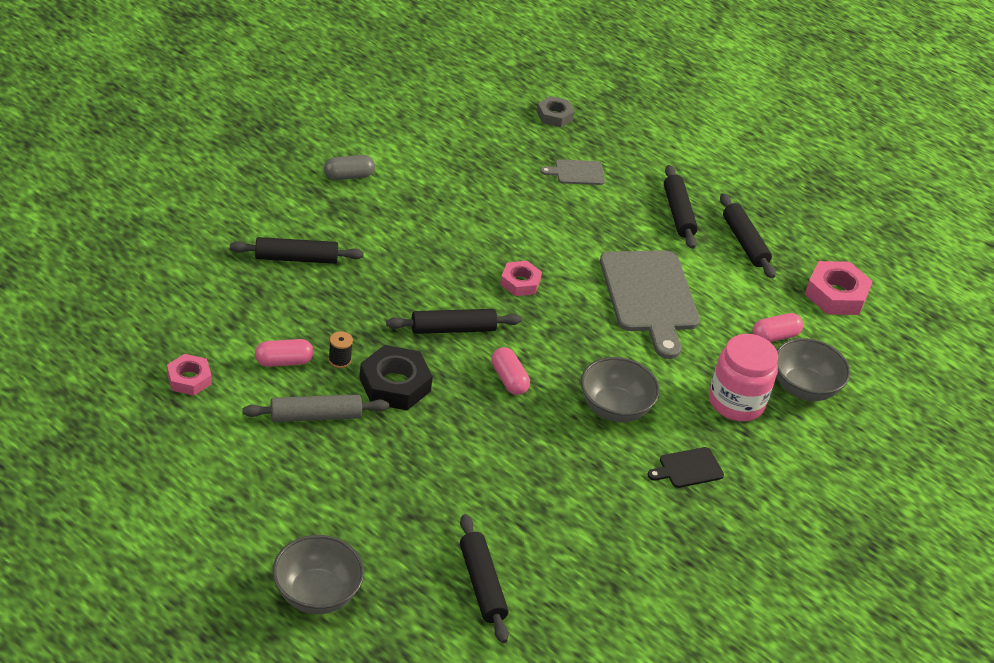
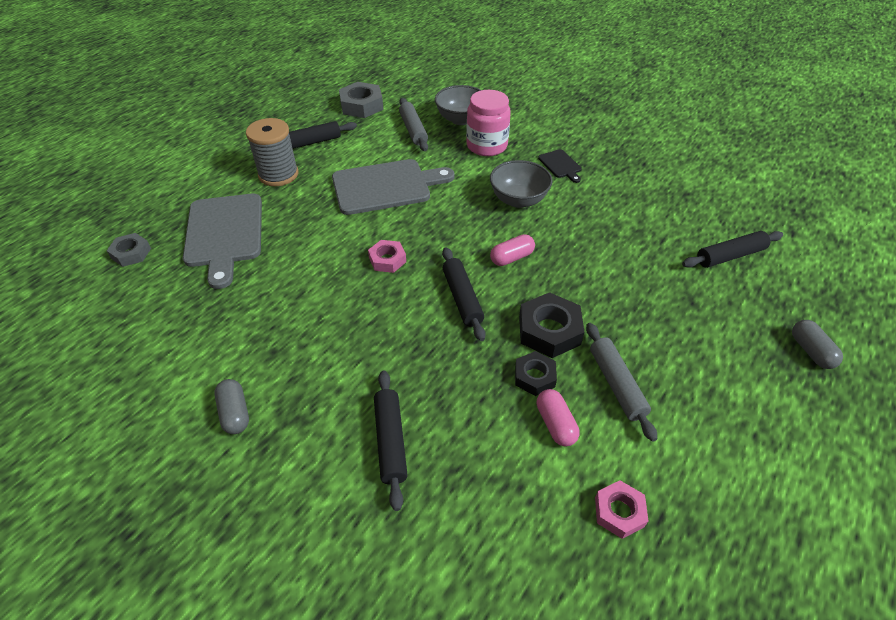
camera: 90 degrees left, 5 degrees up
(317, 594) = (811, 351): grey bowl -> grey capsule
(339, 360) = (534, 377): black spool -> black nut
(576, 173) = (224, 234): grey cutting board -> grey cutting board, size x2.18
(678, 213) = (278, 174): black rolling pin -> grey spool
(775, 336) = (413, 130): pink capsule -> grey rolling pin
(836, 294) = (361, 105): pink nut -> grey nut

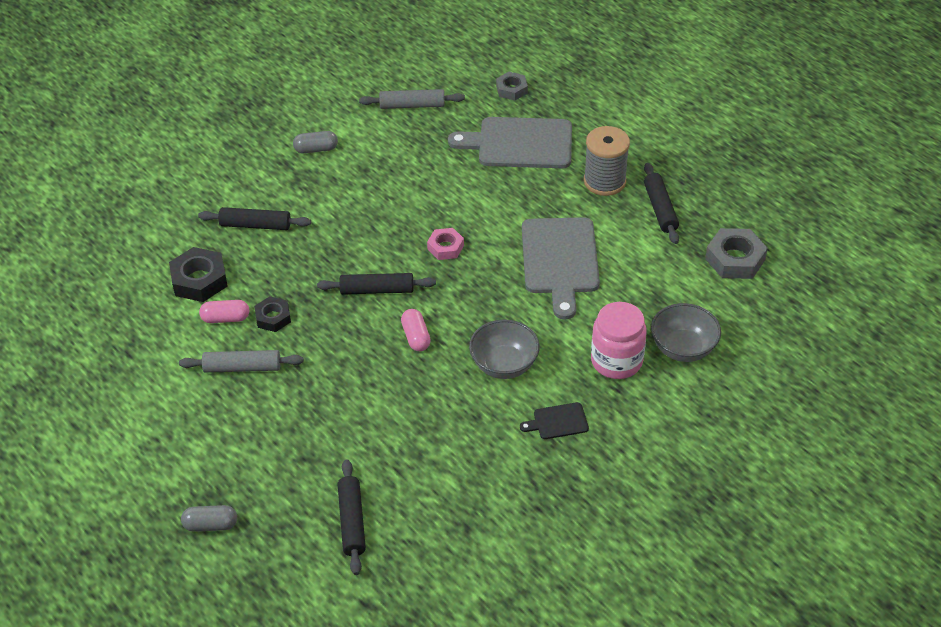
camera: 105 degrees right, 0 degrees up
(413, 130) = (667, 299): grey rolling pin -> grey rolling pin (412, 105)
(549, 330) = (315, 340): black nut -> black nut (199, 280)
(619, 512) = (144, 333): pink nut -> none

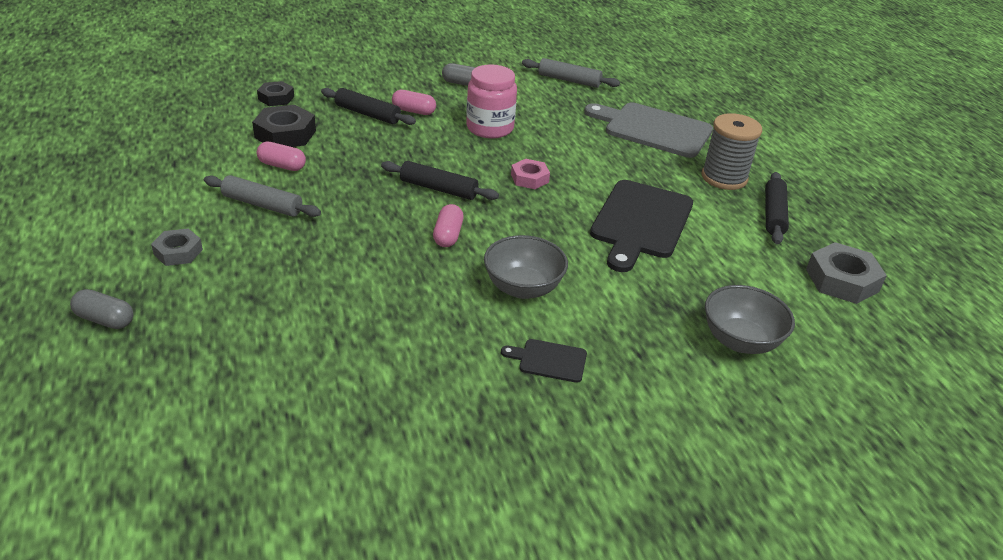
camera: 20 degrees right, 10 degrees down
(273, 317) = (325, 178): black nut -> black nut (276, 98)
(295, 204) = (413, 111): none -> pink capsule
(352, 521) = (247, 372): black rolling pin -> none
(511, 89) = (668, 94): grey nut -> grey nut (178, 252)
(560, 260) = (640, 222): grey cutting board -> black cutting board
(616, 361) = (653, 326): pink jar -> pink jar (490, 128)

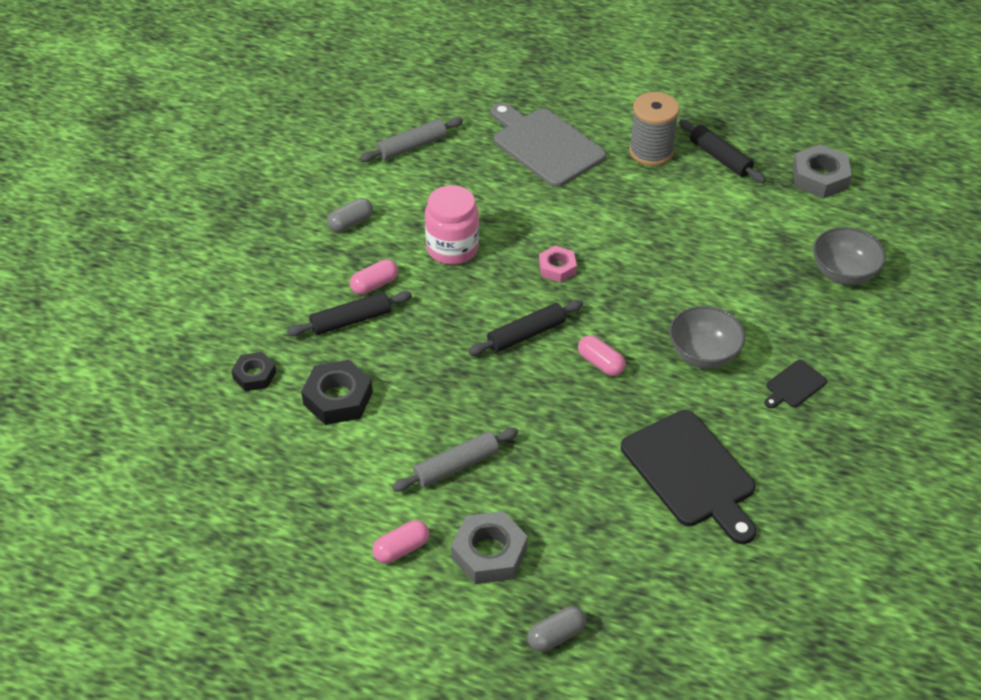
camera: 50 degrees left, 10 degrees up
(178, 252) = (489, 553): grey nut -> grey nut, size x1.60
(282, 166) = (398, 425): pink capsule -> pink capsule (401, 549)
(640, 222) = (672, 238): black cutting board -> black cutting board (691, 473)
(653, 129) = (545, 145): grey cutting board -> grey cutting board turned 75 degrees clockwise

